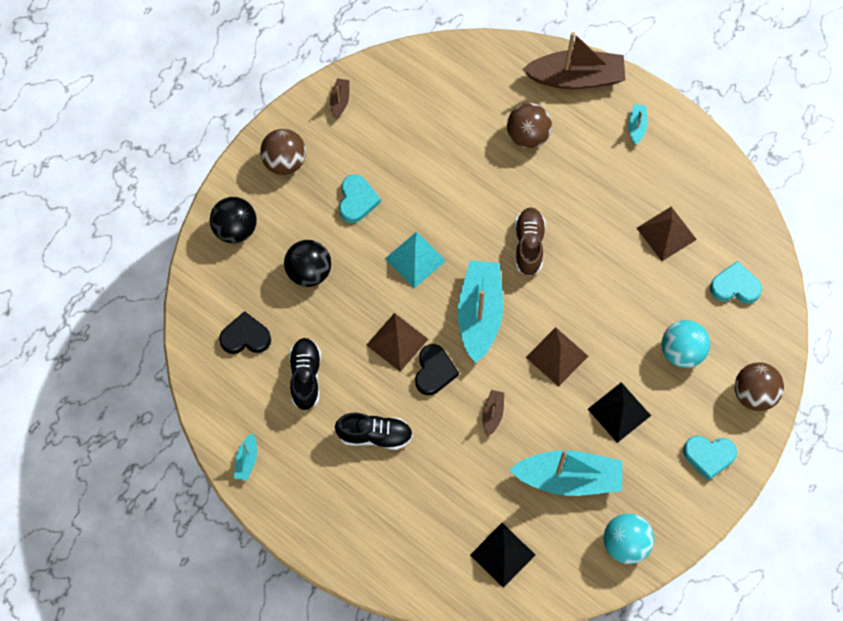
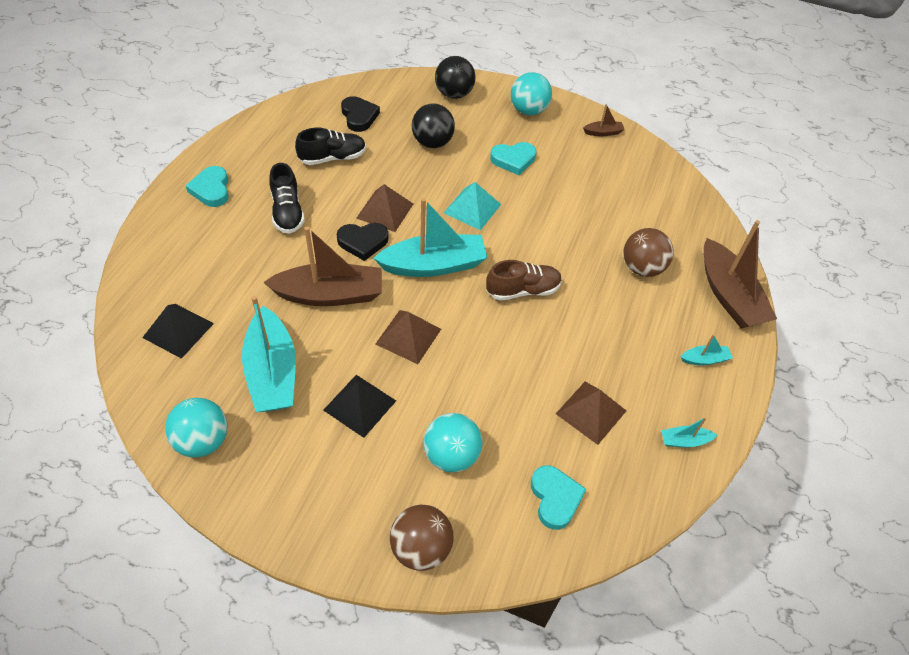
camera: 70 degrees right, 15 degrees down
(247, 460) = (247, 137): turquoise boat -> turquoise boat (684, 441)
(284, 162) = (528, 110): brown ball -> turquoise ball
(492, 414) = (330, 294): brown boat -> brown boat, size x2.28
(709, 456) = (326, 510): turquoise heart -> turquoise heart (211, 189)

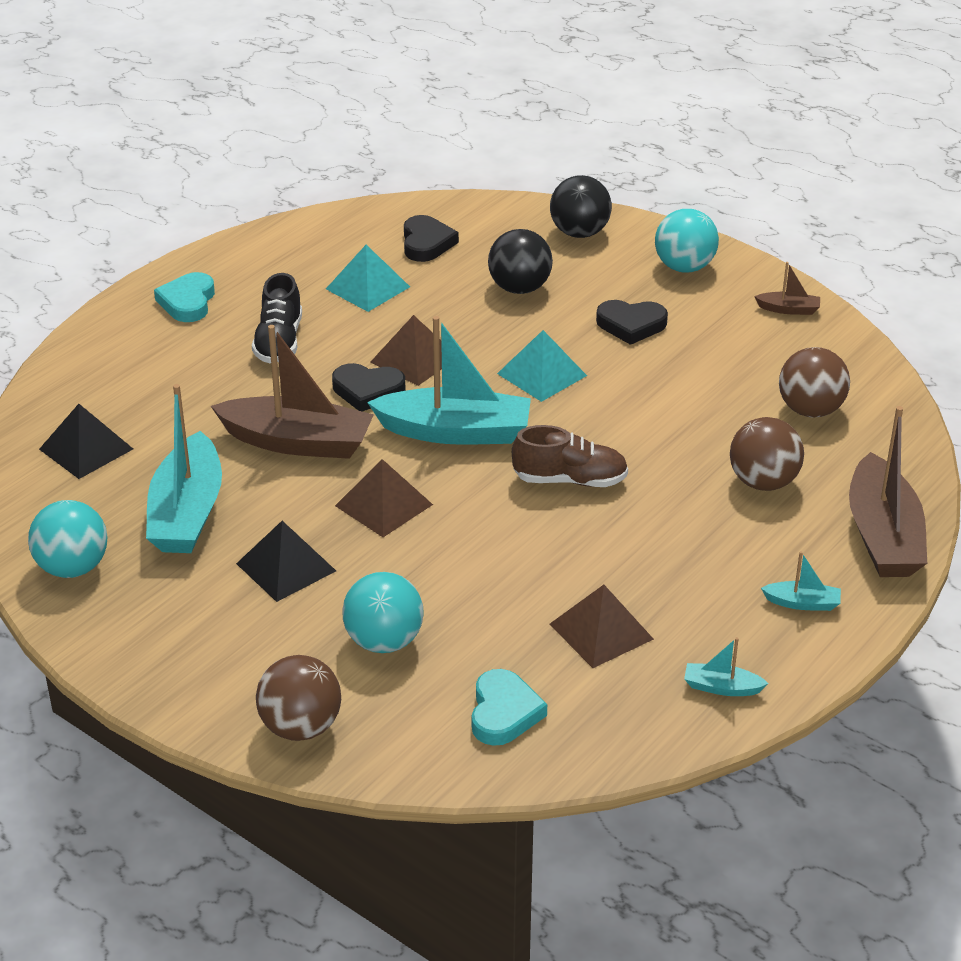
camera: 20 degrees right, 15 degrees down
(333, 158) = (368, 288): black shoe -> turquoise pyramid
(513, 160) = (631, 325): turquoise heart -> black heart
(647, 206) = (810, 410): none -> brown ball

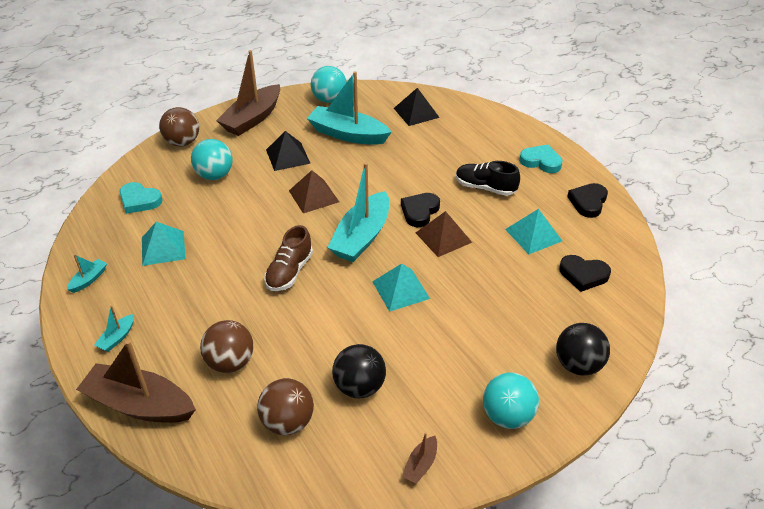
camera: 110 degrees right, 5 degrees up
(297, 442) = (385, 177): brown boat -> brown boat (252, 118)
(519, 288) = (508, 307): black ball -> black ball (359, 387)
(601, 631) = (163, 248): brown pyramid -> turquoise pyramid
(631, 325) = (438, 354): black heart -> black heart (588, 202)

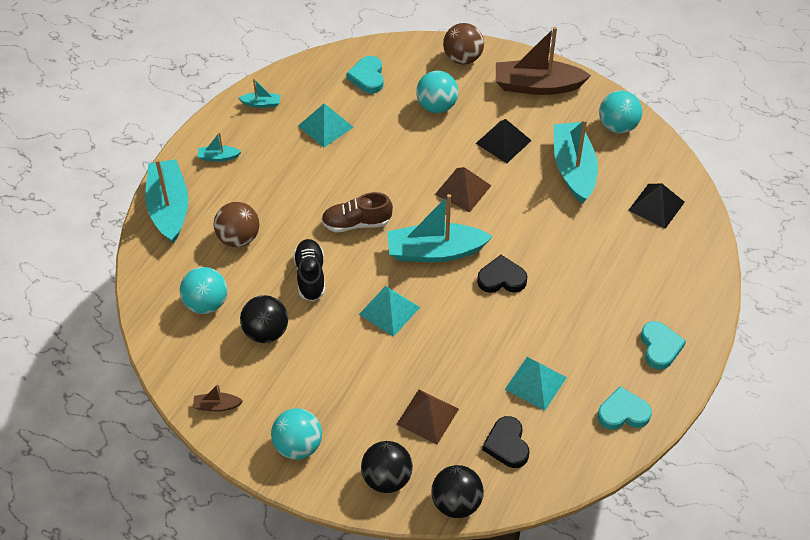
camera: 60 degrees right, 10 degrees up
(140, 404) = (169, 208): brown boat -> turquoise boat
(287, 422) = (206, 303): brown ball -> turquoise ball
(443, 237) = (479, 312): brown pyramid -> brown pyramid (427, 416)
(485, 188) = (578, 316): black shoe -> black shoe (310, 276)
(588, 202) = (623, 413): black heart -> turquoise heart
(626, 329) = (456, 503): none -> black ball

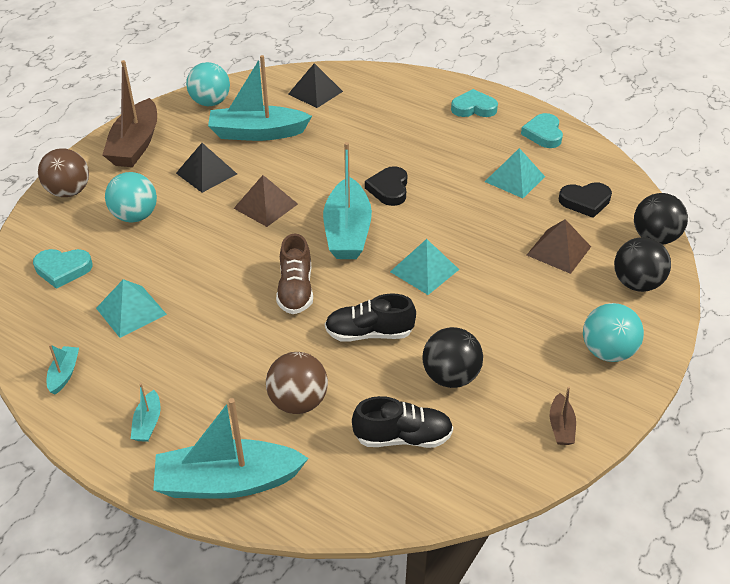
camera: 85 degrees left, 10 degrees down
(206, 303) = (403, 437): turquoise ball -> black shoe

